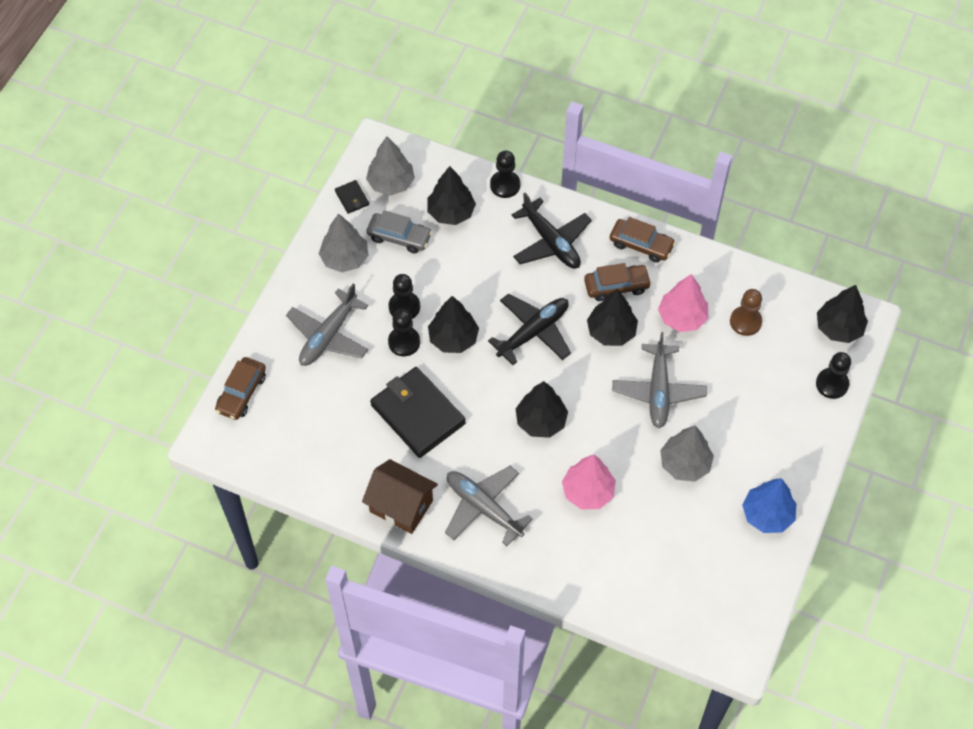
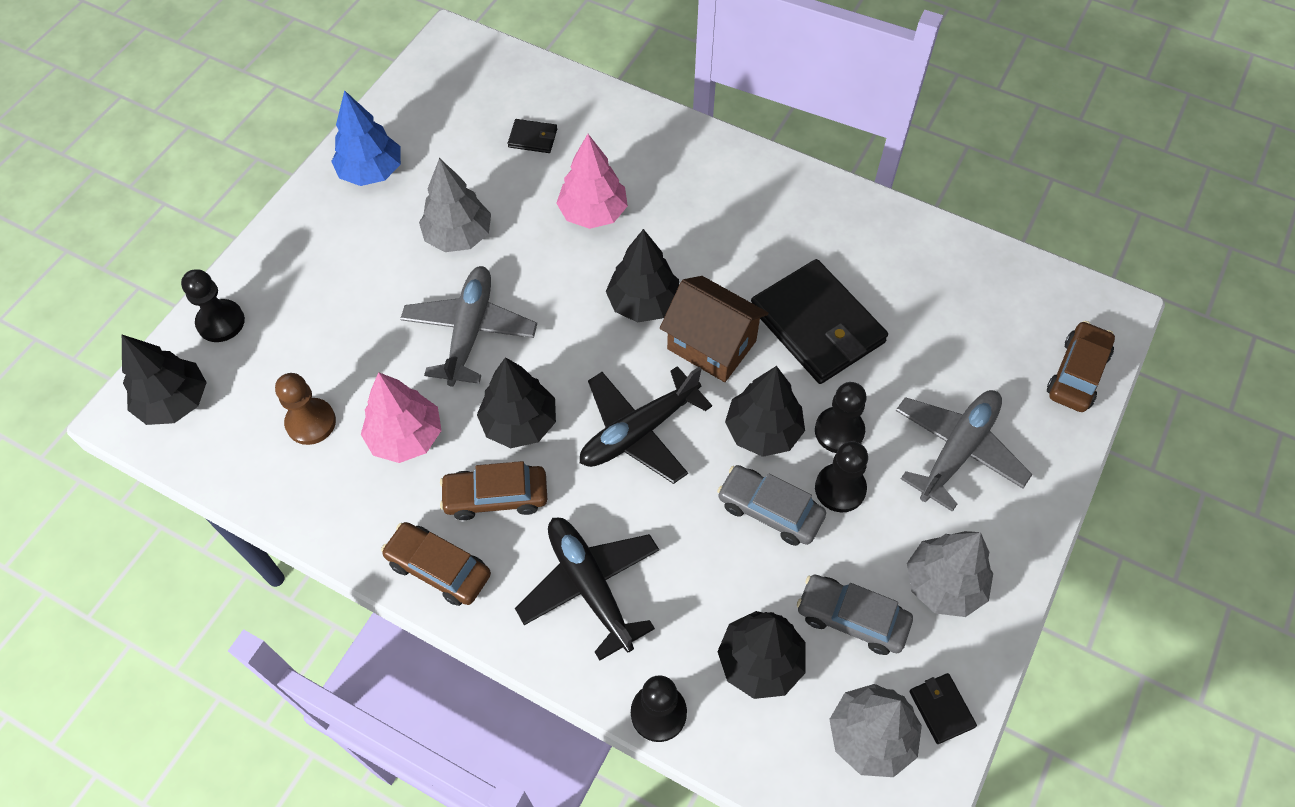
camera: 175 degrees left, 0 degrees up
(401, 506) = (838, 214): brown house -> brown house (711, 345)
(447, 291) = (770, 510): none -> grey car
(483, 507) = (730, 204): grey plane -> none
(647, 557) = (533, 138): none -> black wallet

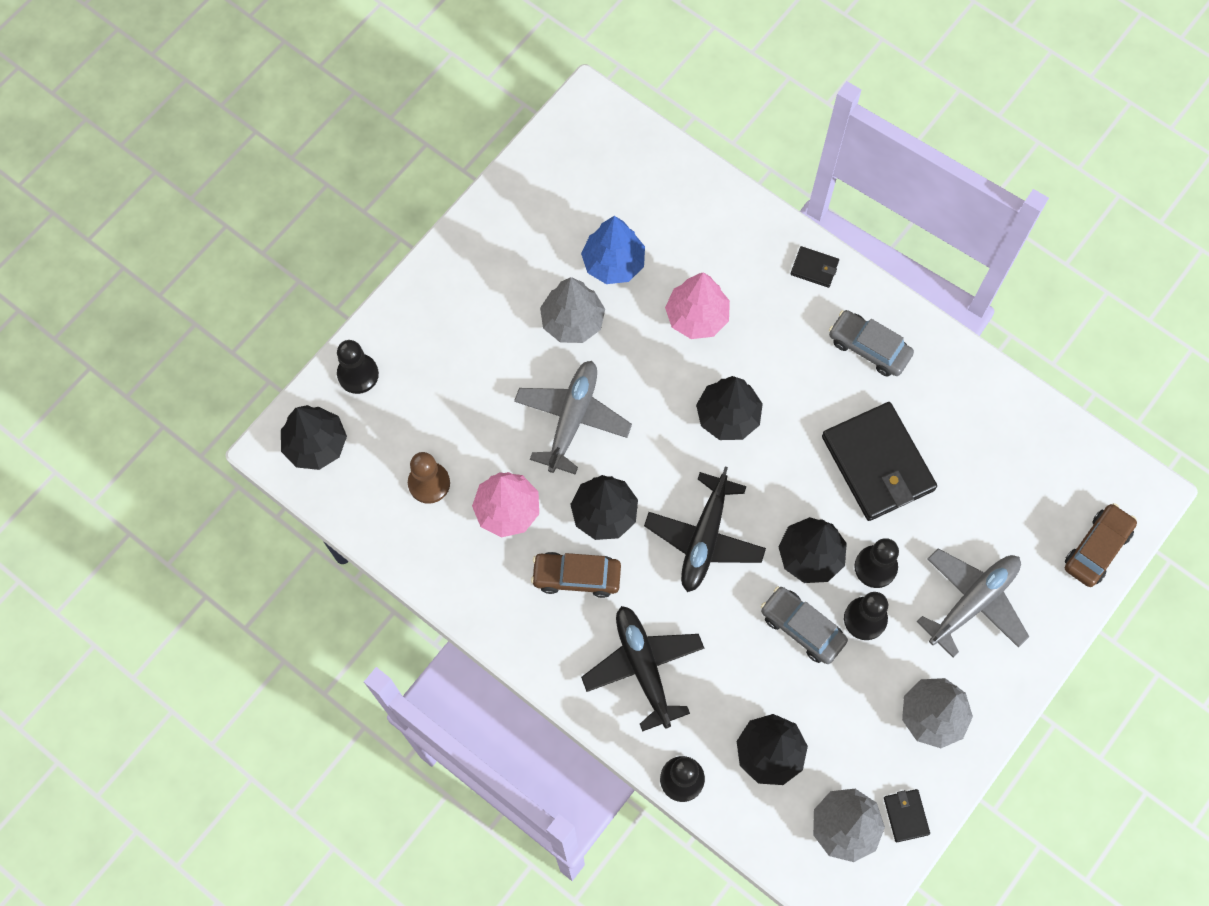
camera: 10 degrees right, 10 degrees up
(371, 172) = (500, 240): blue tree -> blue tree (613, 263)
(439, 568) = (523, 631): brown car -> none
(533, 138) = (652, 227): black wallet -> black wallet (814, 268)
(639, 431) = (704, 538): black plane -> black plane turned 45 degrees counterclockwise
(711, 345) = (781, 467): brown house -> none
(852, 618) = (850, 731): grey car -> grey car (869, 347)

